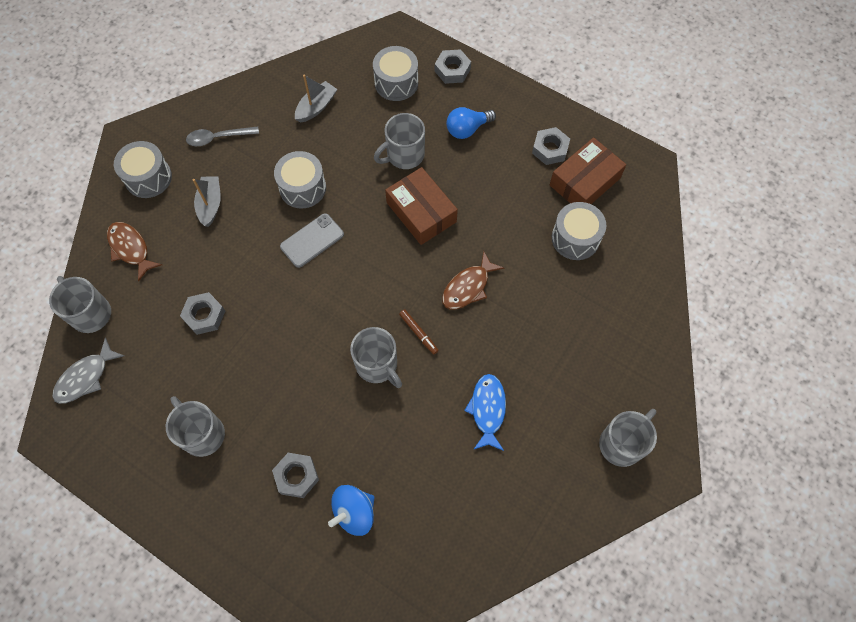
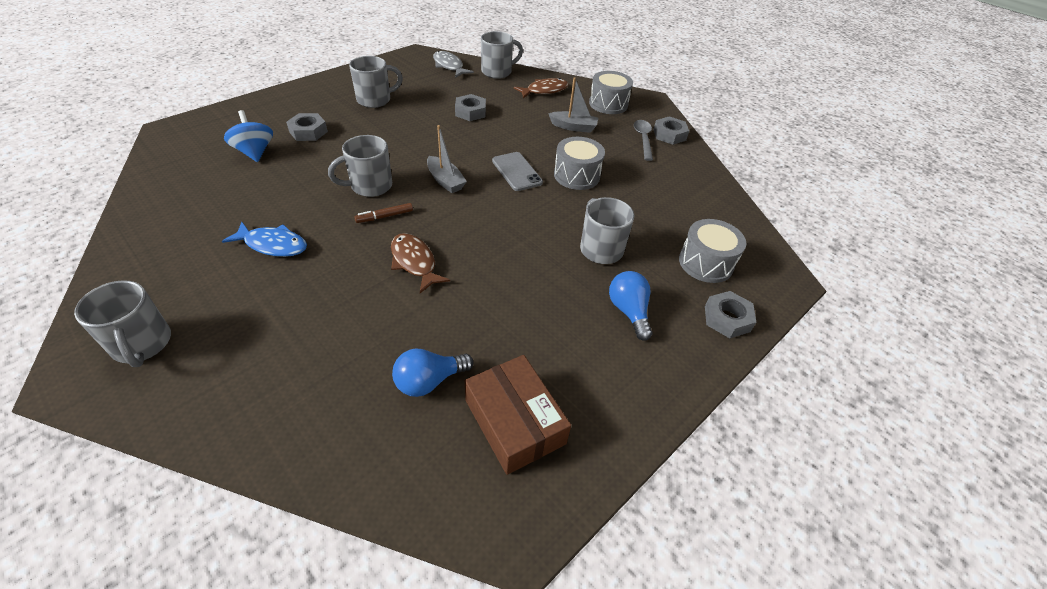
camera: 100 degrees right, 20 degrees down
(316, 107) = (674, 199): grey boat -> grey boat (445, 181)
(421, 212) = (522, 247): brown box -> none
(550, 149) = (580, 393): grey nut -> grey nut (669, 135)
(575, 238) = (429, 381): grey drum -> blue light bulb

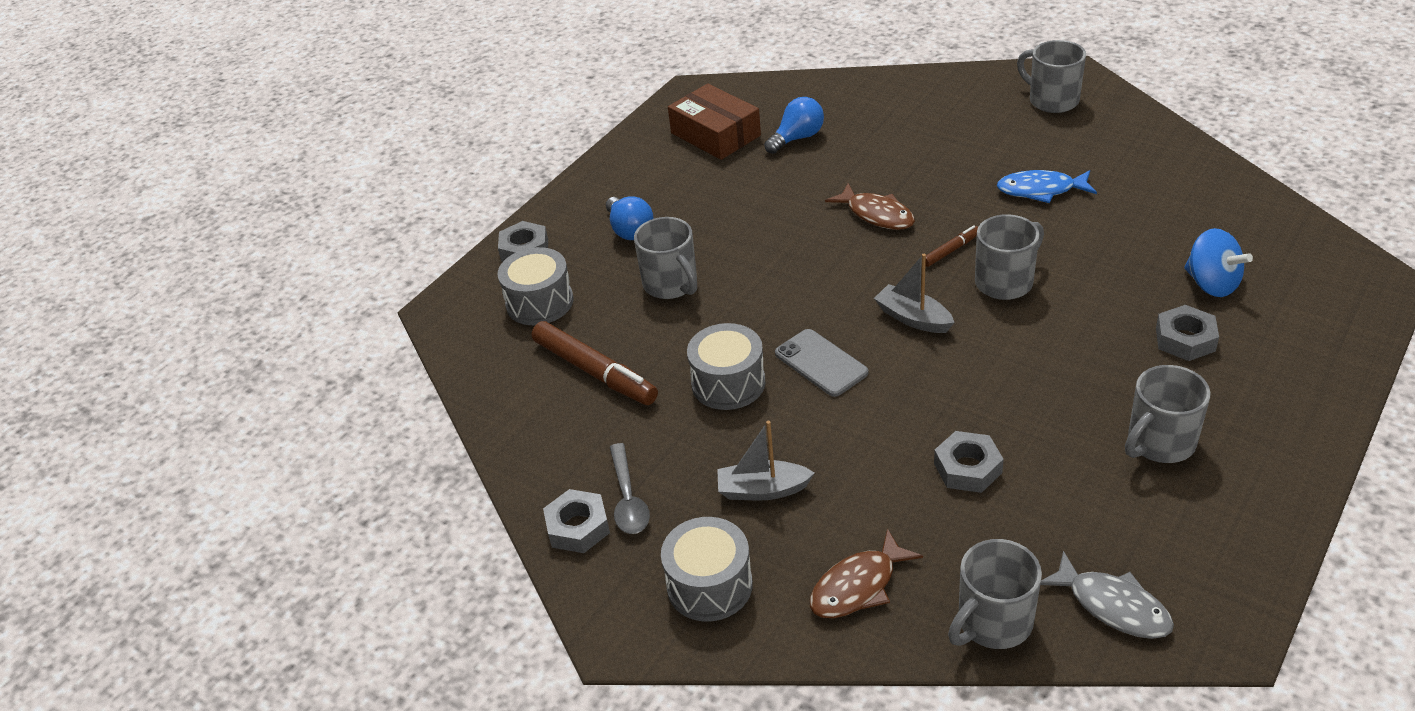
camera: 175 degrees right, 5 degrees down
(661, 203) = (595, 372): none -> brown marker

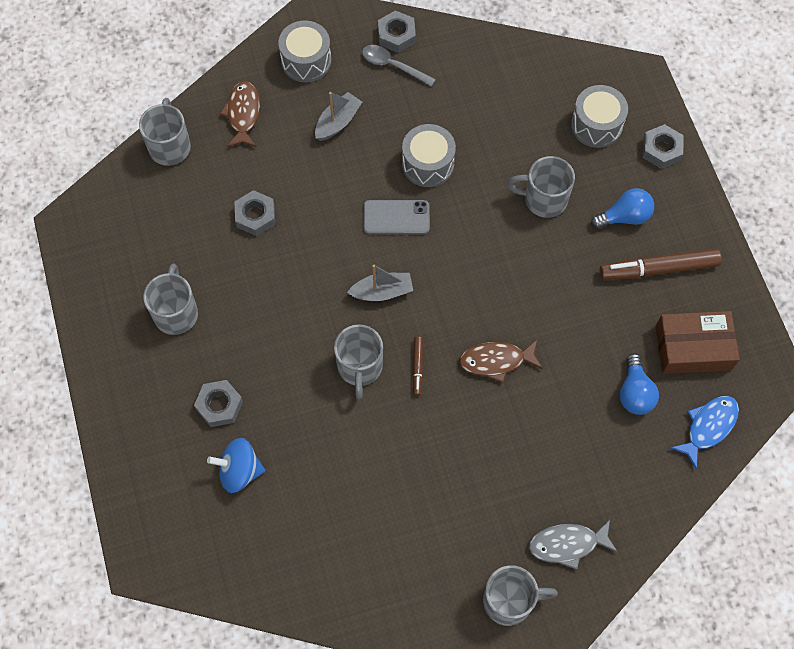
camera: 125 degrees right, 25 degrees up
(595, 372) = (503, 112): brown marker -> brown marker (658, 269)
(630, 230) = (624, 217): blue light bulb -> blue light bulb turned 150 degrees clockwise
(1041, 190) = (419, 478): blue fish -> blue fish (708, 427)
(1113, 606) = (126, 197): grey fish -> grey fish (567, 544)

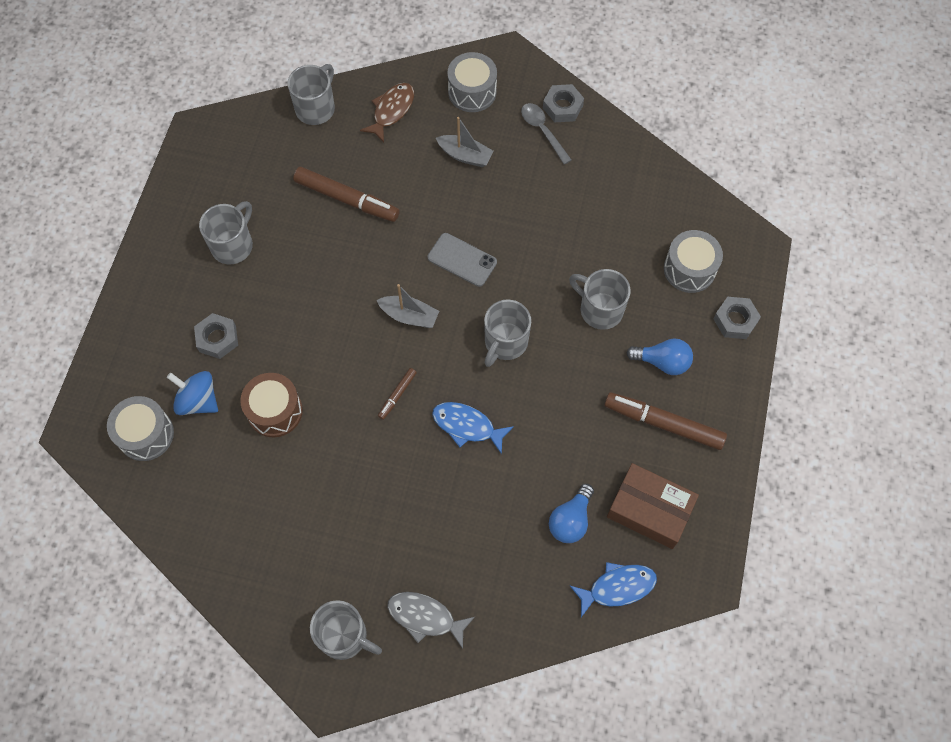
camera: 30 degrees right, 0 degrees up
(255, 216) = (347, 199): grey nut -> brown marker
(317, 441) = (275, 411): none -> brown drum
(338, 122) = (465, 156): grey boat -> grey boat turned 45 degrees clockwise
(360, 367) = (349, 369): grey mug -> grey mug (505, 342)
(428, 164) = (518, 228): grey drum -> grey drum (146, 434)
(496, 361) = (467, 426): brown fish -> blue fish

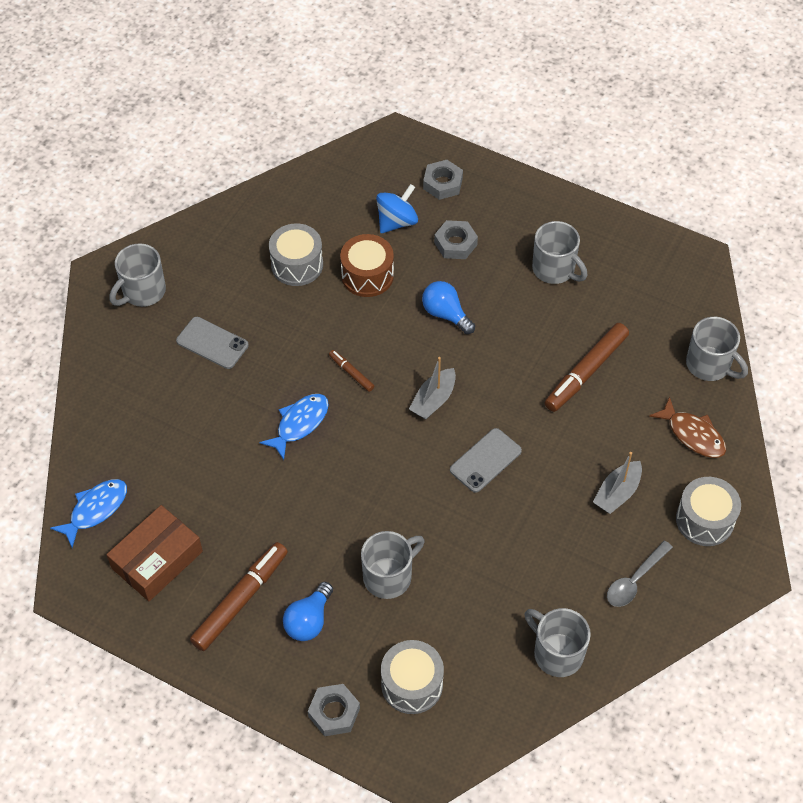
camera: 105 degrees right, 10 degrees down
(146, 434) = (376, 181): grey drum -> grey drum (297, 265)
(394, 539) = (212, 343): none -> grey phone
(425, 617) = (133, 352): grey fish -> none
(505, 342) = (378, 477): grey mug -> grey mug (557, 653)
(542, 131) = (635, 580): grey spoon -> grey spoon turned 150 degrees clockwise
(562, 107) = (665, 611): grey nut -> grey nut (442, 183)
(570, 520) = (174, 488): blue light bulb -> blue light bulb (445, 314)
(617, 587) = (95, 510): blue fish -> blue fish turned 135 degrees counterclockwise

